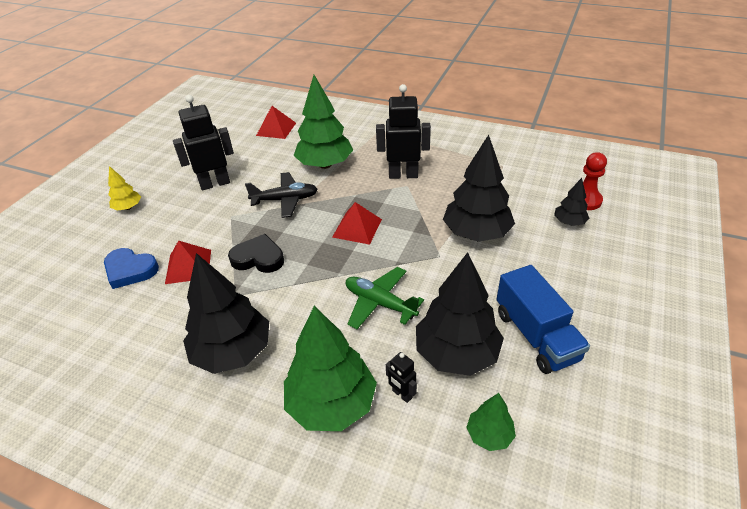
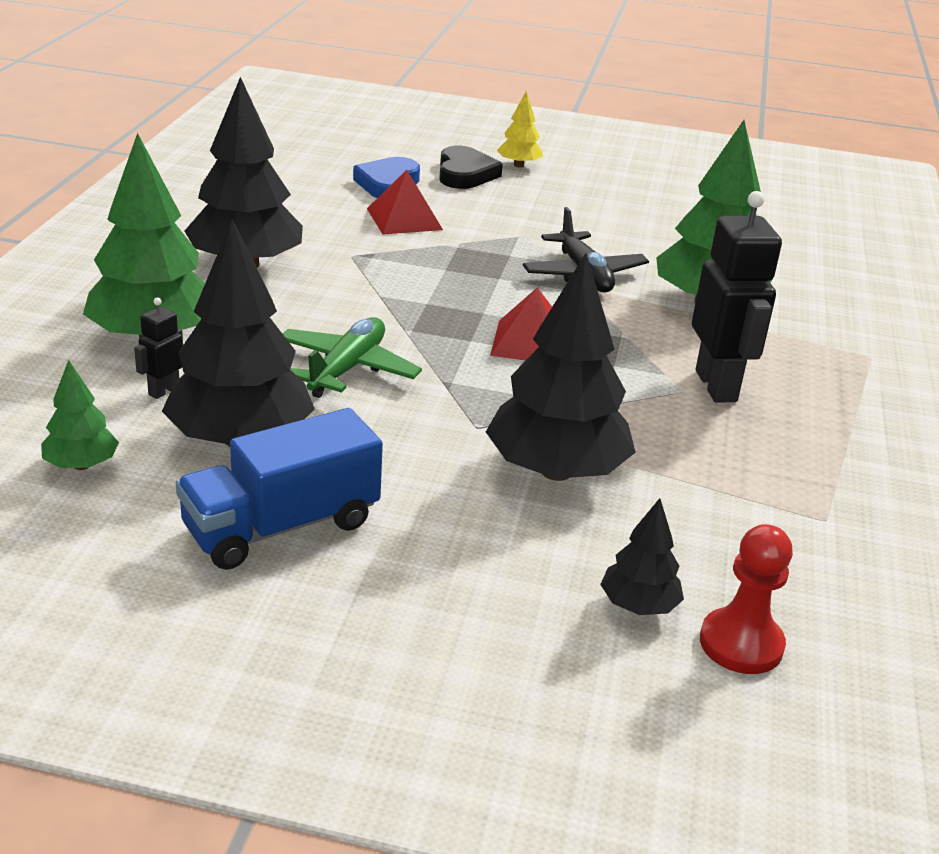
camera: 75 degrees right, 10 degrees down
(215, 183) = (603, 215): black robot -> none
(258, 258) = (432, 265): black heart -> black heart (465, 174)
(276, 129) = (797, 250): red pyramid -> none

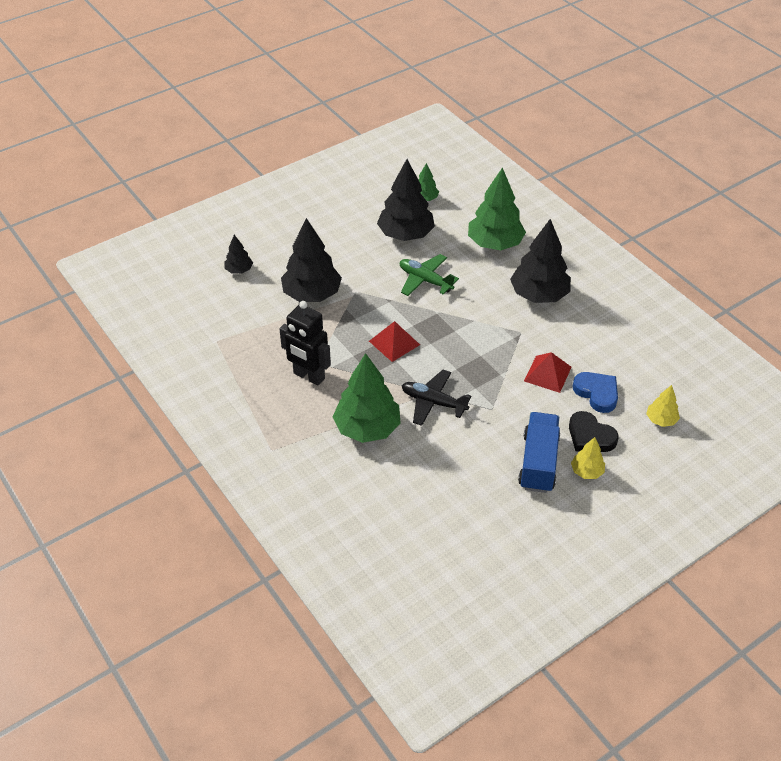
camera: 135 degrees right, 15 degrees up
(163, 391) = (453, 231): black robot -> none
(281, 526) = (352, 222): blue truck -> blue truck (538, 462)
(347, 369) = (425, 280): green plane -> green plane turned 150 degrees clockwise
(374, 146) = (661, 420): none -> yellow tree
(741, 644) = (203, 279): red pawn -> none

